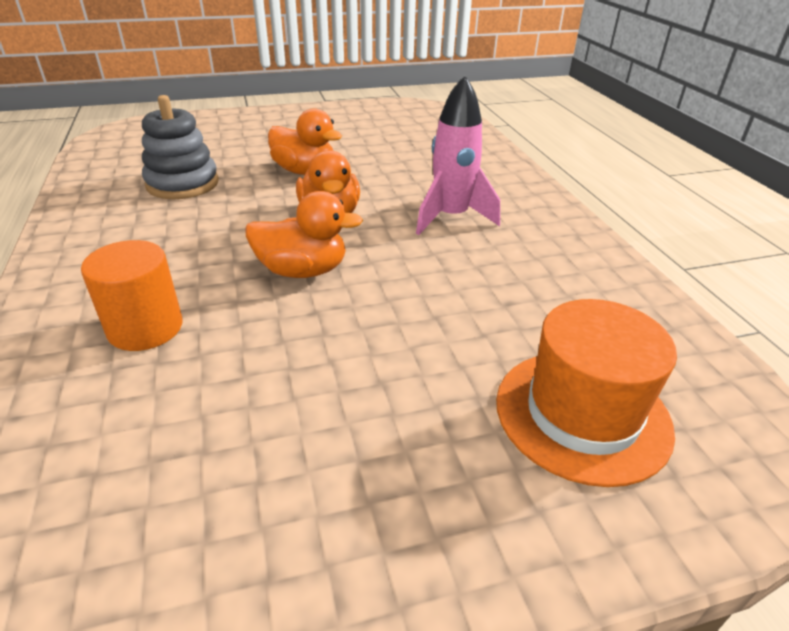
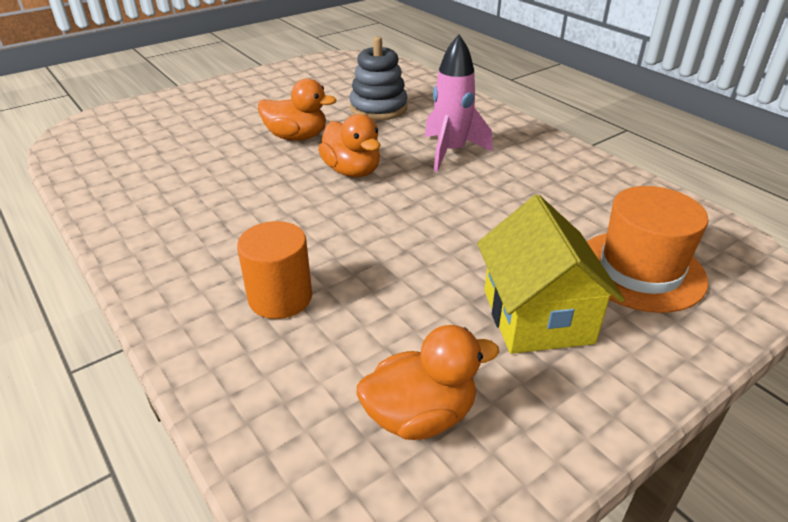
camera: 20 degrees left, 0 degrees up
(182, 184) = (193, 170): grey stacking toy -> grey stacking toy (378, 108)
(302, 271) = (369, 221): orange duck -> orange duck (420, 415)
(401, 434) = (537, 316): none -> yellow house

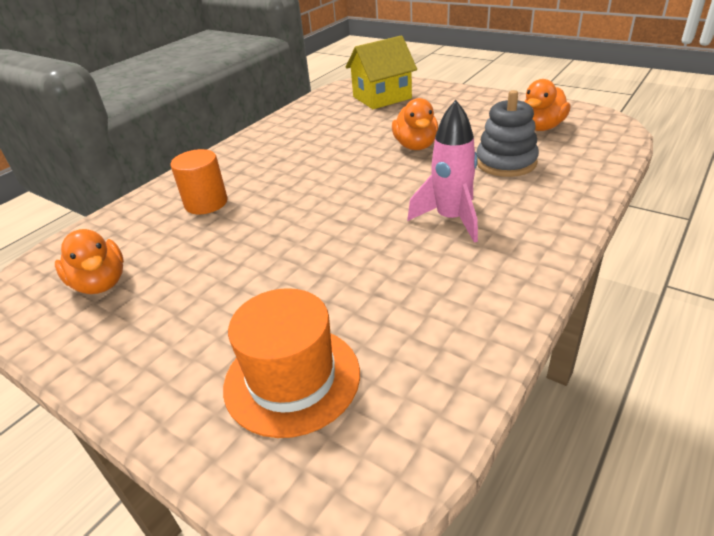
camera: 75 degrees right, 0 degrees up
(352, 171) = (378, 182): orange duck -> orange duck (541, 127)
(537, 316) = (206, 318): yellow house -> yellow house (382, 97)

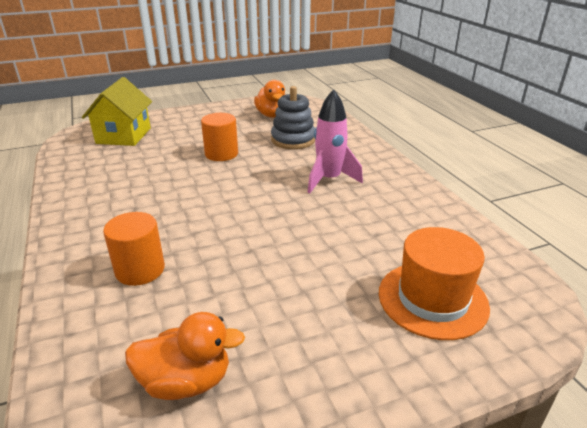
camera: 60 degrees left, 5 degrees down
(415, 146) = (221, 154): orange duck -> orange cylinder

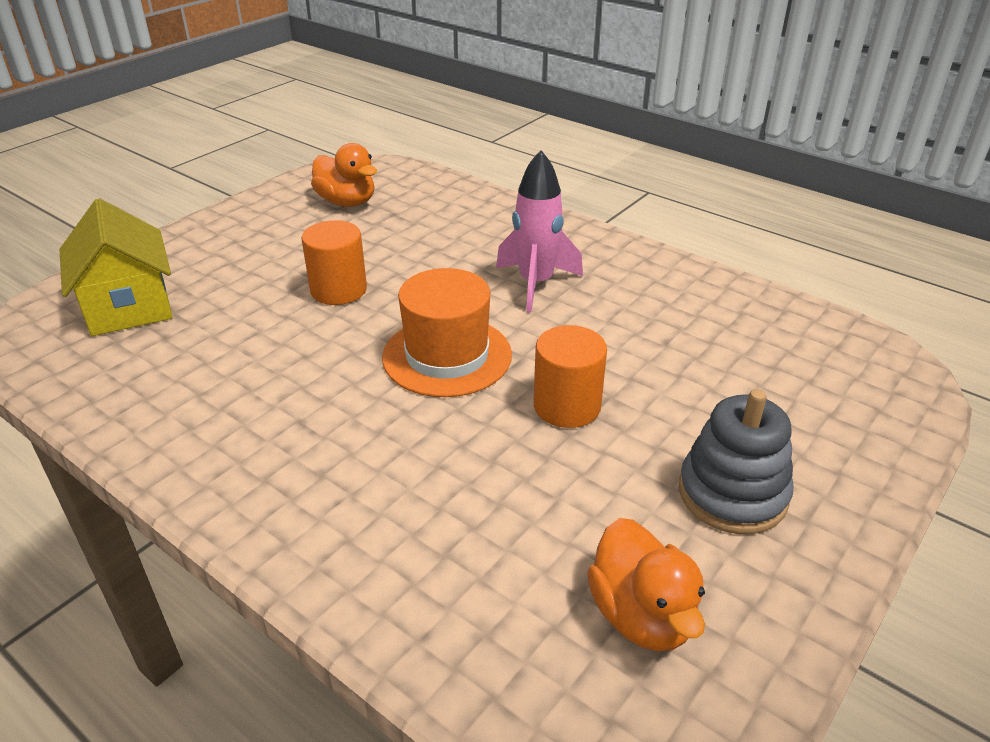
camera: 30 degrees left, 5 degrees up
(140, 270) = (420, 508): orange cylinder -> orange cylinder (567, 406)
(186, 381) = (642, 615): orange duck -> orange duck turned 105 degrees clockwise
(293, 140) = (423, 235): grey stacking toy -> grey stacking toy (732, 494)
(432, 299) = (797, 399): orange hat -> orange hat (447, 356)

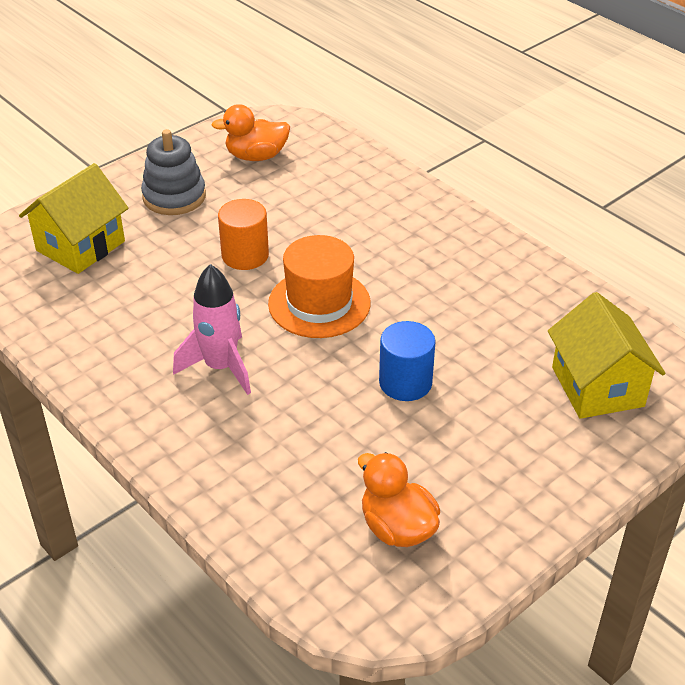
camera: 170 degrees left, 5 degrees up
(338, 290) = (405, 383): orange cylinder -> blue cylinder
(642, 615) = (256, 156): orange duck -> orange duck turned 90 degrees counterclockwise
(800, 393) = (80, 246): none -> yellow house

